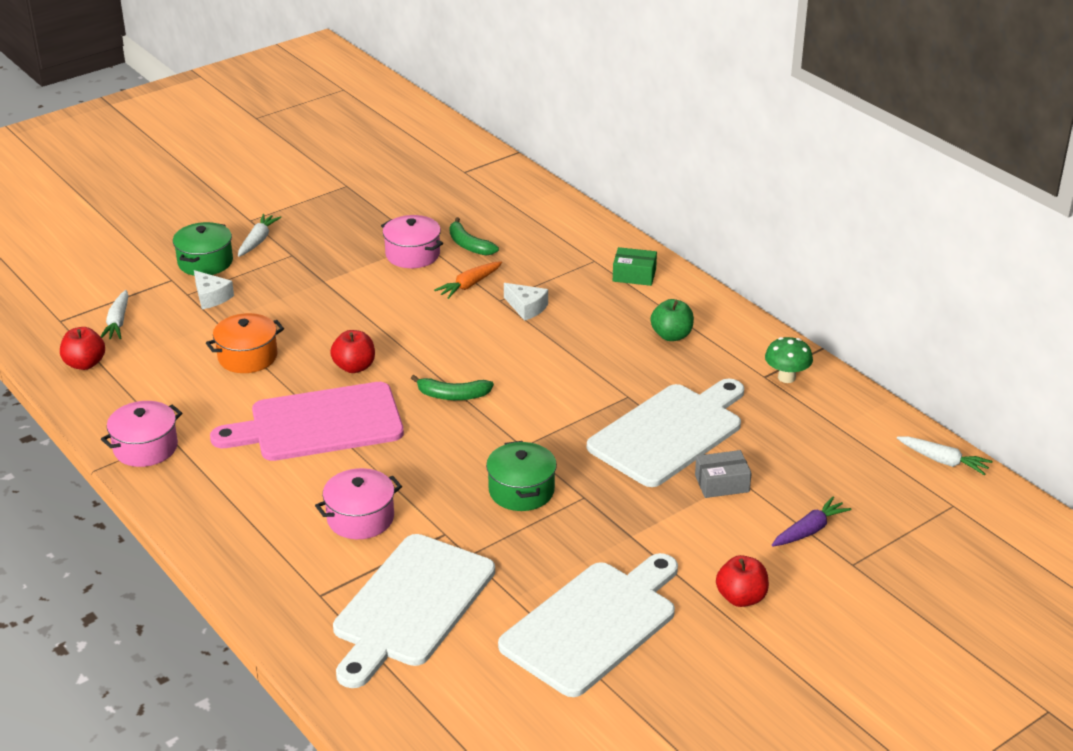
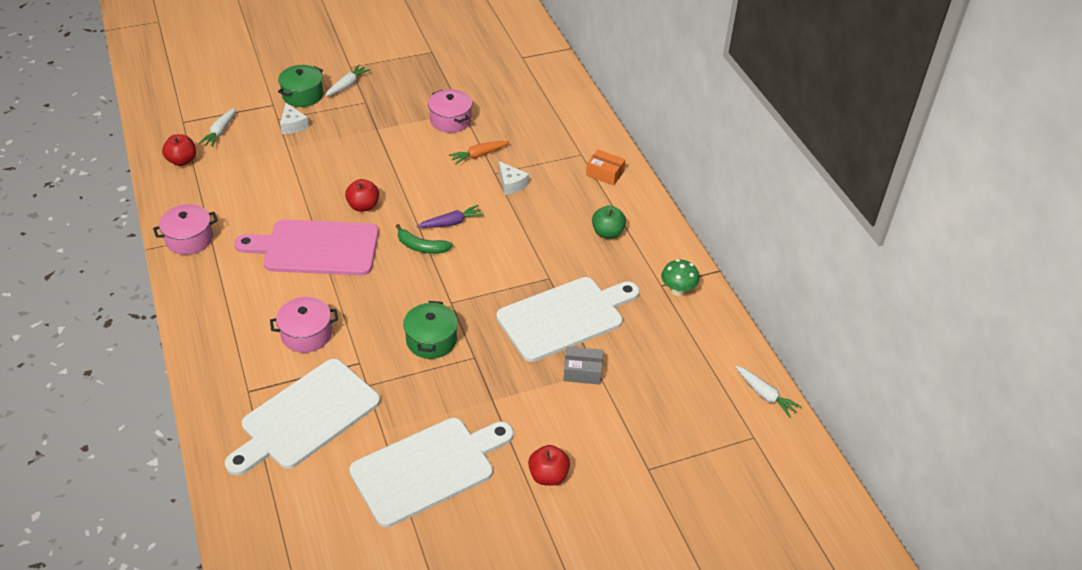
camera: 15 degrees right, 10 degrees up
(247, 357) = (294, 180): orange pot -> none
(469, 245) = (495, 121): green banana -> none
(634, 275) = (605, 173): green box -> orange box
(809, 530) = (629, 430): purple carrot -> purple carrot (451, 223)

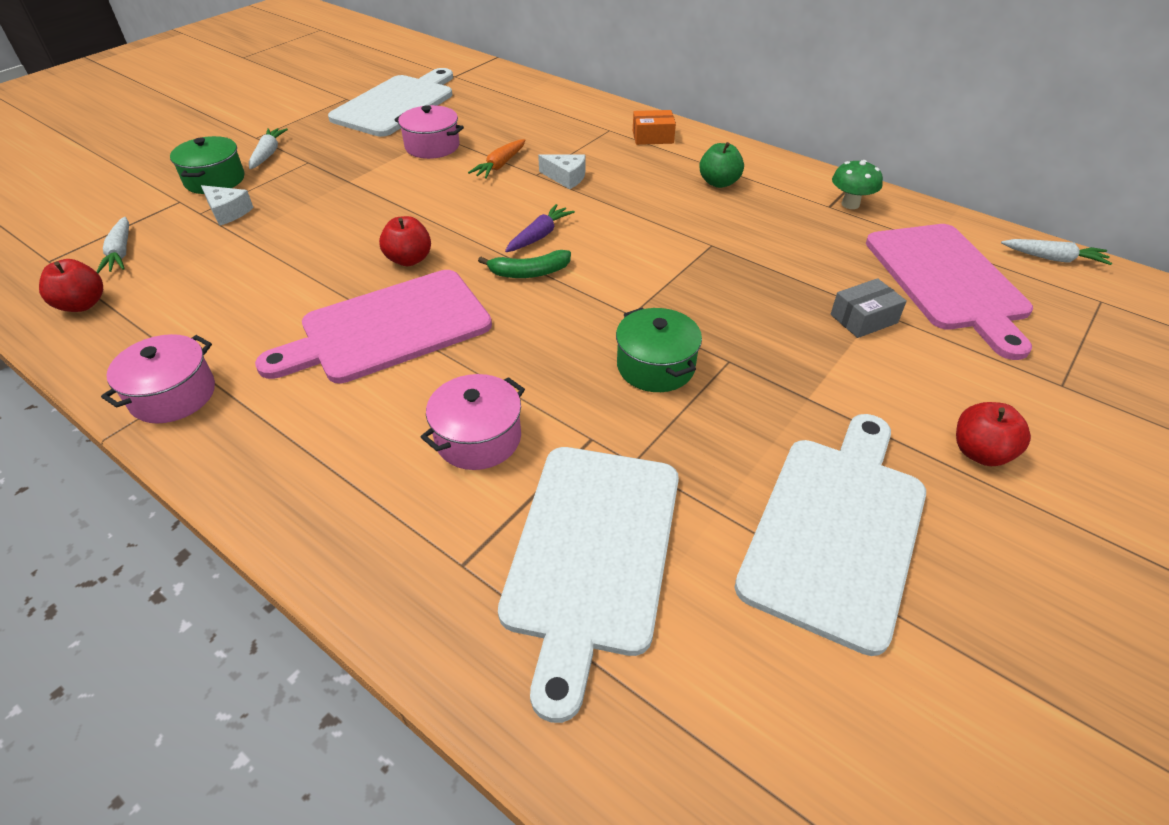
camera: 30 degrees left, 0 degrees up
(565, 317) = (775, 274): white cutting board -> white cutting board (397, 104)
(669, 375) = (948, 281): none -> pink cutting board

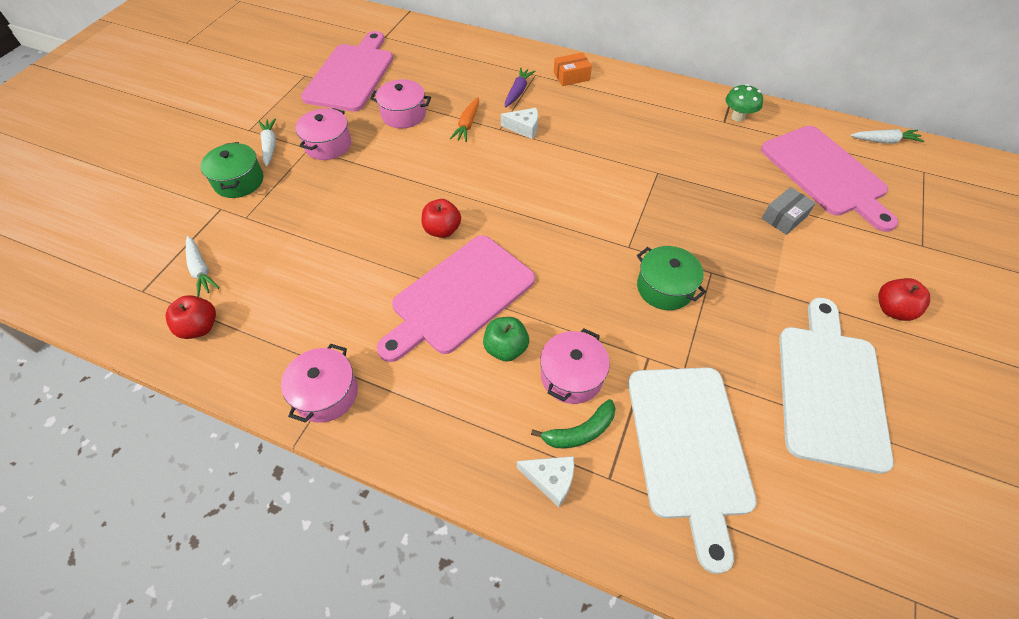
camera: 15 degrees left, 10 degrees up
(228, 212) = (269, 212): white cheese -> white cheese (550, 479)
(331, 162) = (328, 145): none -> pink pot
(397, 104) = (351, 75): white cutting board -> pink cutting board
(529, 272) = (539, 224): green banana -> green banana (580, 431)
(539, 236) = (530, 188): purple carrot -> purple carrot (518, 92)
(719, 183) = (638, 113): green apple -> green apple (506, 348)

